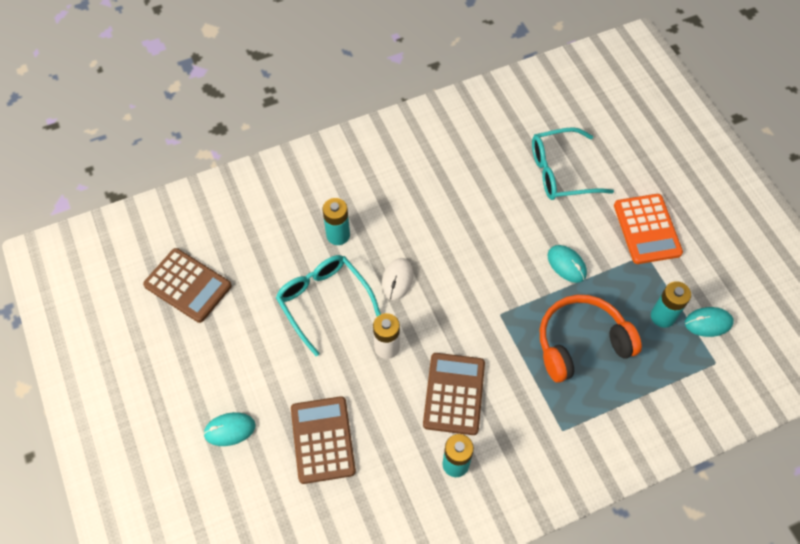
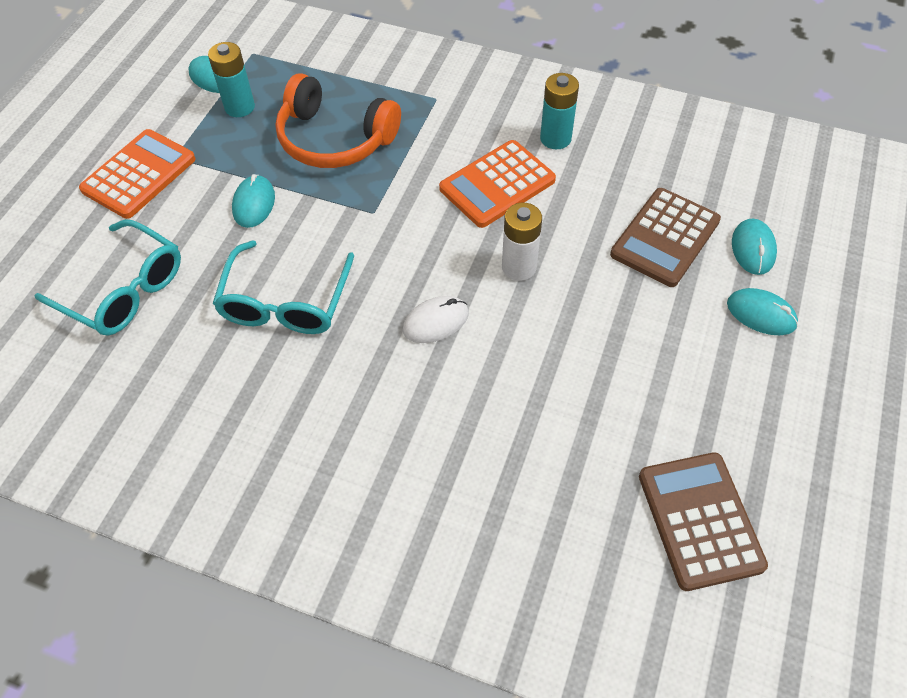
camera: 135 degrees left, 5 degrees down
(264, 477) = (753, 249): none -> turquoise mouse
(324, 301) = (541, 363): turquoise glasses -> turquoise glasses (285, 302)
(338, 235) = (447, 428): turquoise battery -> none
(454, 394) = (497, 184): brown calculator -> orange calculator

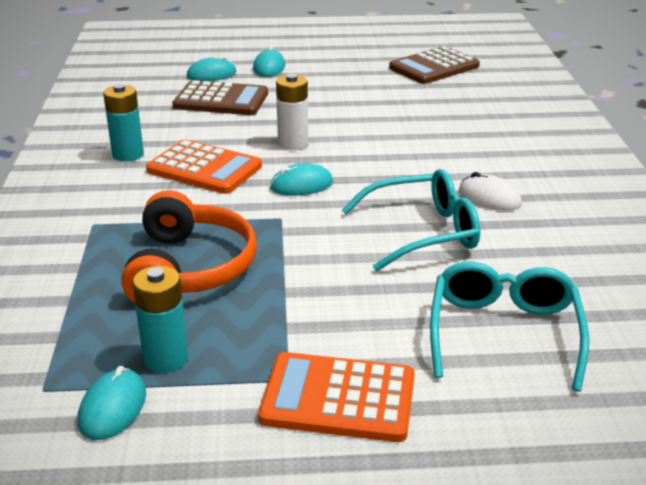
camera: 115 degrees left, 25 degrees down
(254, 204) = (320, 290): turquoise mouse -> turquoise mouse (301, 185)
(436, 322) = (376, 163): white mouse -> white mouse (489, 198)

